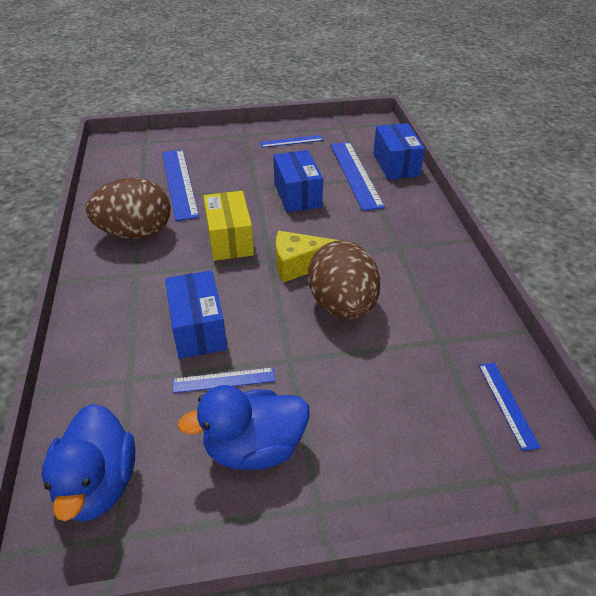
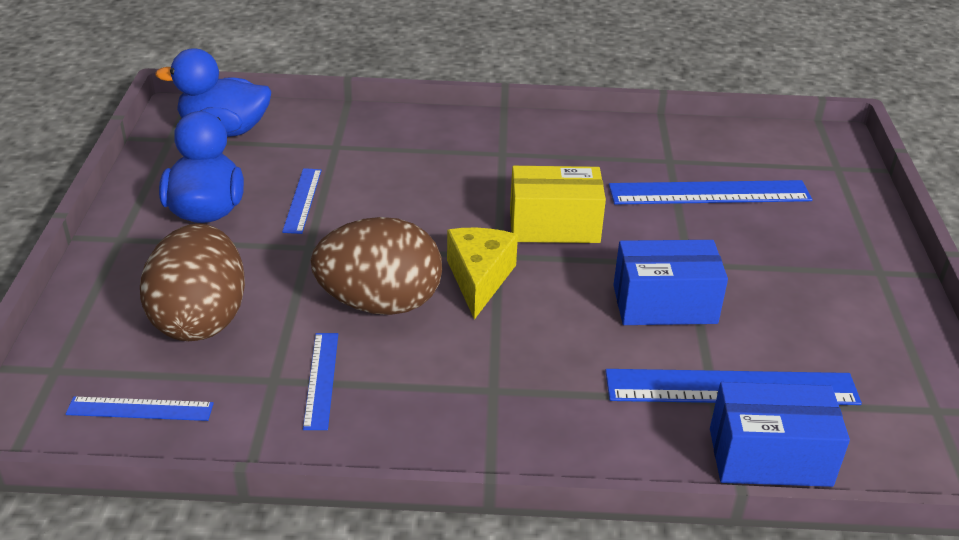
camera: 100 degrees right, 5 degrees down
(136, 233) = (585, 155): brown egg -> brown egg (200, 319)
(198, 328) = (388, 189): blue box -> none
(291, 141) = (858, 325): blue ruler -> blue ruler (321, 380)

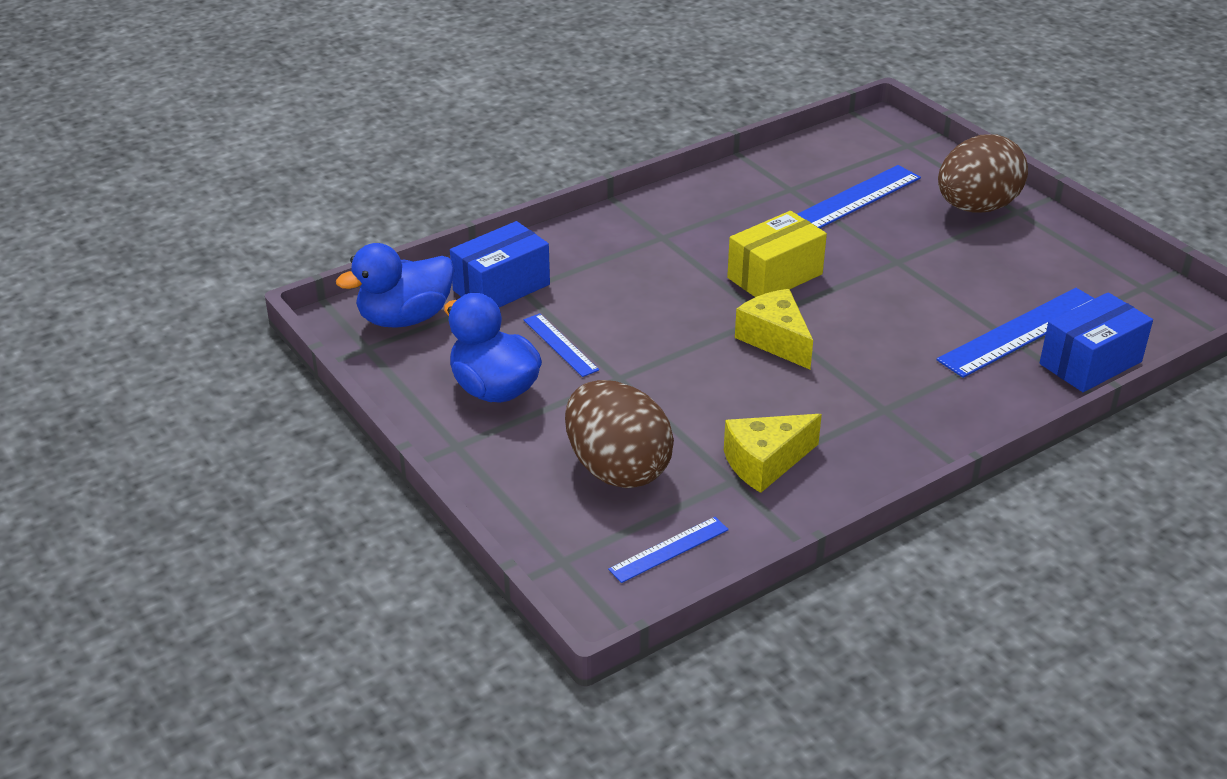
camera: 35 degrees left, 0 degrees up
(321, 380) = (765, 463): blue ruler -> yellow cheese
(380, 303) = (731, 391): brown egg -> brown egg (976, 207)
(664, 304) = (917, 297): blue box -> blue box (501, 287)

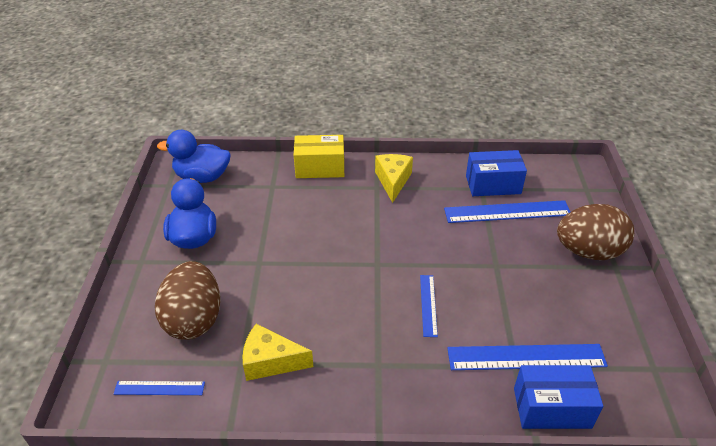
camera: 35 degrees right, 5 degrees up
(501, 287) = (264, 180): blue box -> blue box (493, 184)
(560, 344) = (253, 227): blue ruler -> blue ruler (428, 305)
(775, 276) = (411, 240): yellow box -> yellow box (320, 168)
(775, 340) = (366, 282): yellow cheese -> yellow cheese (393, 181)

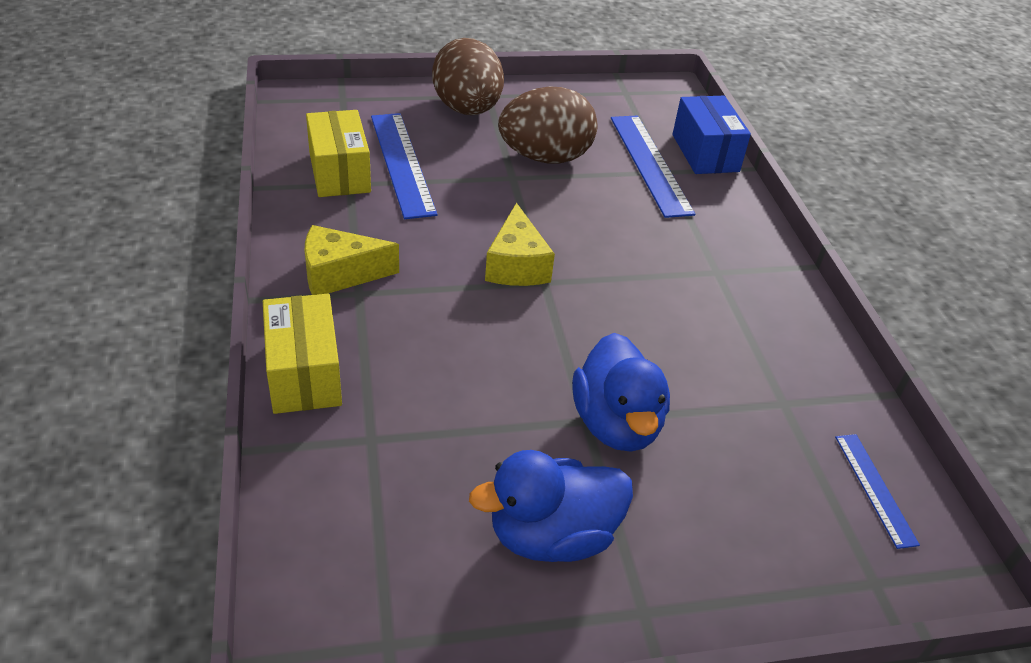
camera: 105 degrees left, 0 degrees up
(194, 319) = (739, 480): brown egg -> brown egg (545, 158)
(202, 177) = (350, 577): blue duck -> blue duck (616, 424)
(271, 362) = (765, 371): yellow cheese -> yellow cheese (516, 265)
(428, 305) = (603, 232): blue ruler -> none
(493, 184) = (339, 172): blue box -> yellow box

